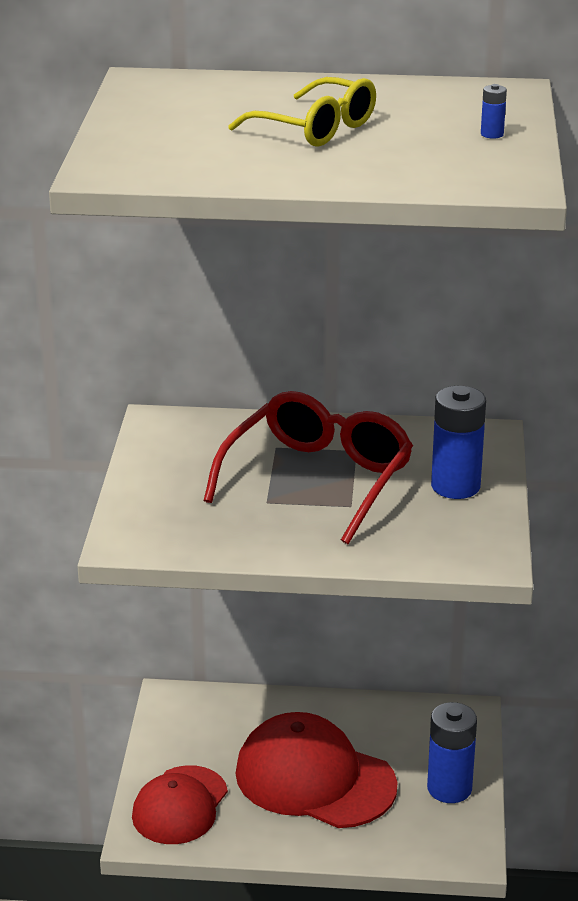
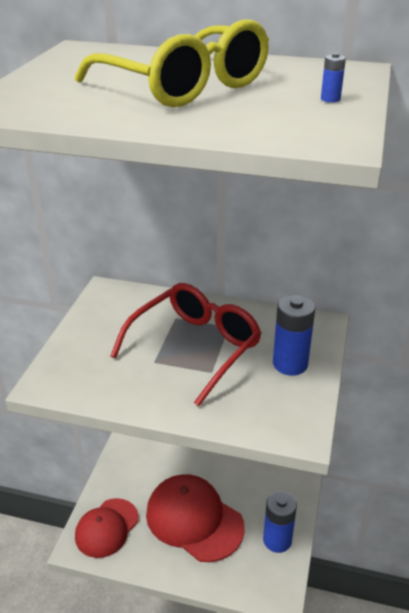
camera: 10 degrees right, 5 degrees up
(316, 129) = (185, 86): yellow glasses -> yellow glasses, size x1.57

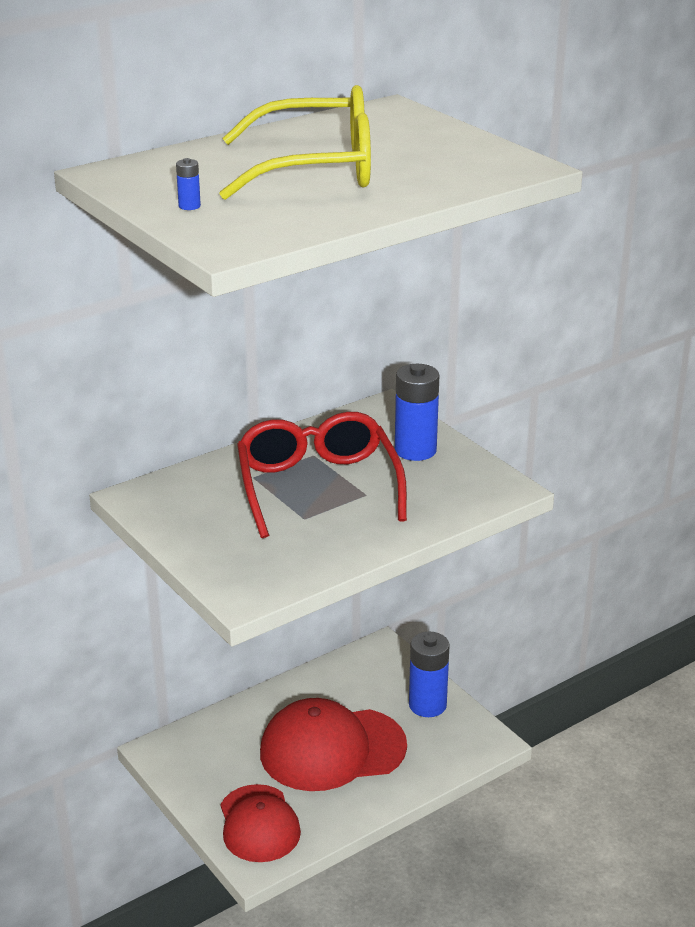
camera: 50 degrees left, 5 degrees down
(330, 99) = (442, 139): blue battery -> blue battery (189, 206)

